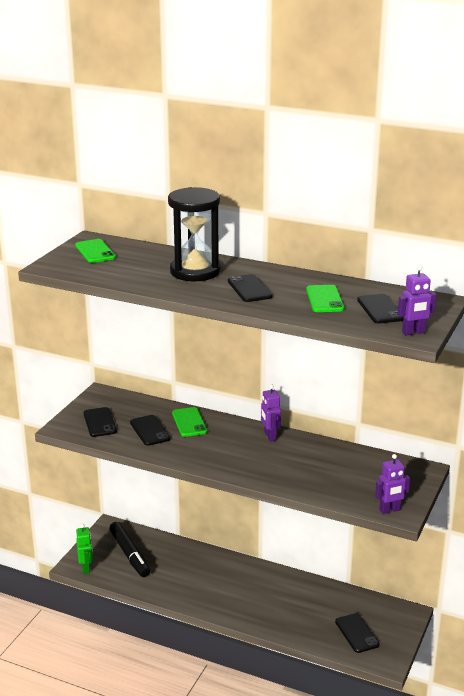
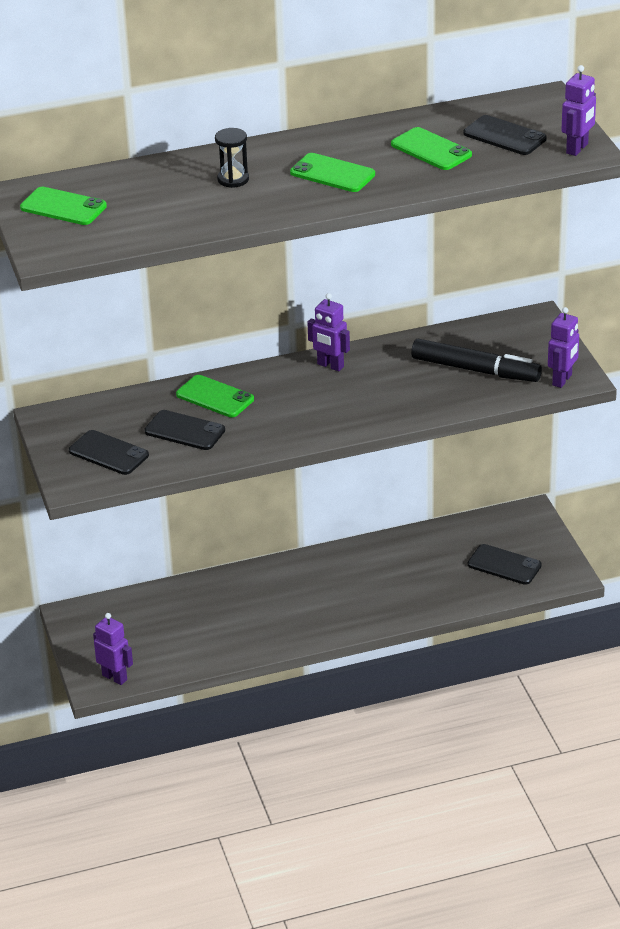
camera: 40 degrees left, 10 degrees up
(86, 568) = (115, 677): green robot -> purple robot
(129, 554) = (144, 631): black marker -> black marker (475, 370)
(195, 271) = (233, 179): black hourglass -> black hourglass, size x0.43
(249, 289) = (332, 173): black phone -> green phone

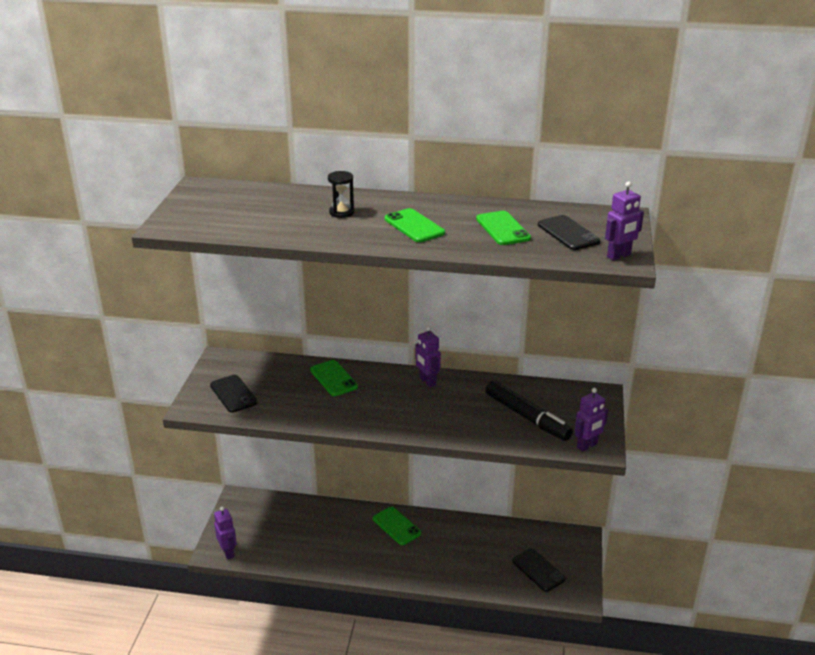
camera: 25 degrees right, 5 degrees down
(63, 207) = (212, 201): green phone -> green phone (396, 526)
(184, 431) = (294, 395): black phone -> none

